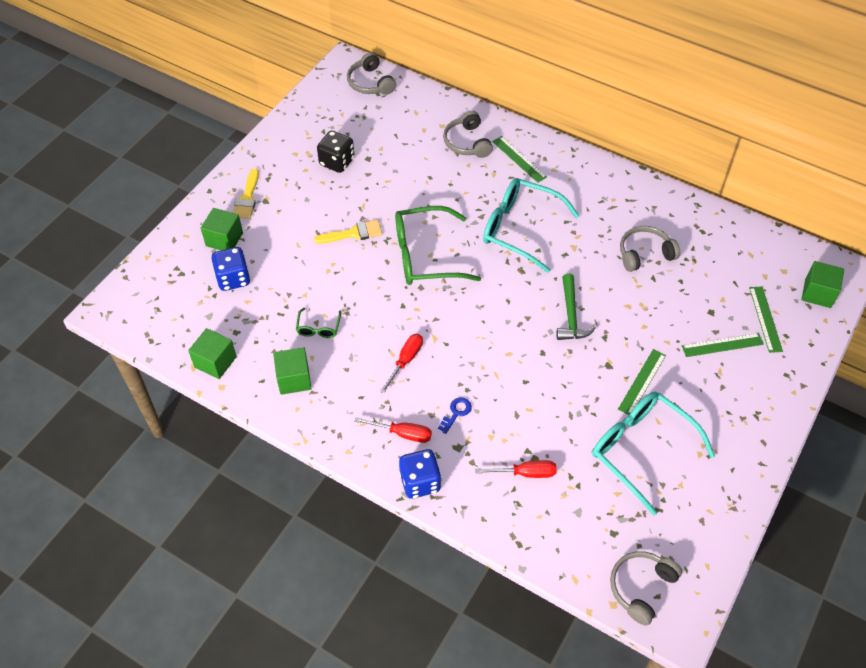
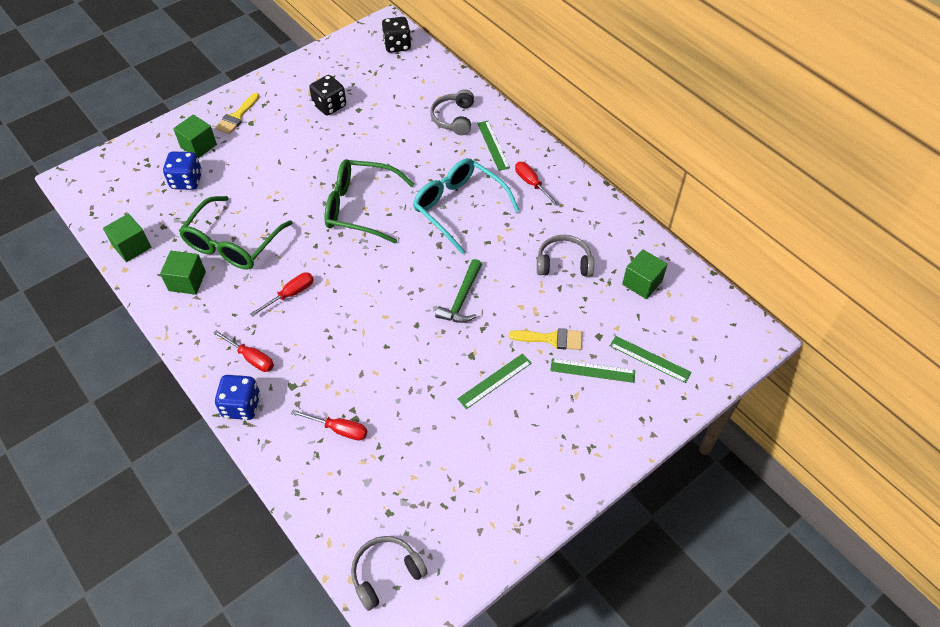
camera: 20 degrees right, 0 degrees up
(318, 328) = (232, 244): green glasses -> green glasses, size x2.25
(353, 233) = (309, 171): yellow brush -> yellow brush (551, 339)
(370, 83) = (397, 45): grey headphones -> black dice
(456, 413) = (308, 354): blue key -> none
(575, 187) = (531, 184): none -> red screwdriver
(641, 449) = (458, 443): turquoise glasses -> none
(765, 319) = (650, 359): green ruler -> green ruler turned 75 degrees counterclockwise
(818, 293) = (717, 350): green cube -> green cube (642, 283)

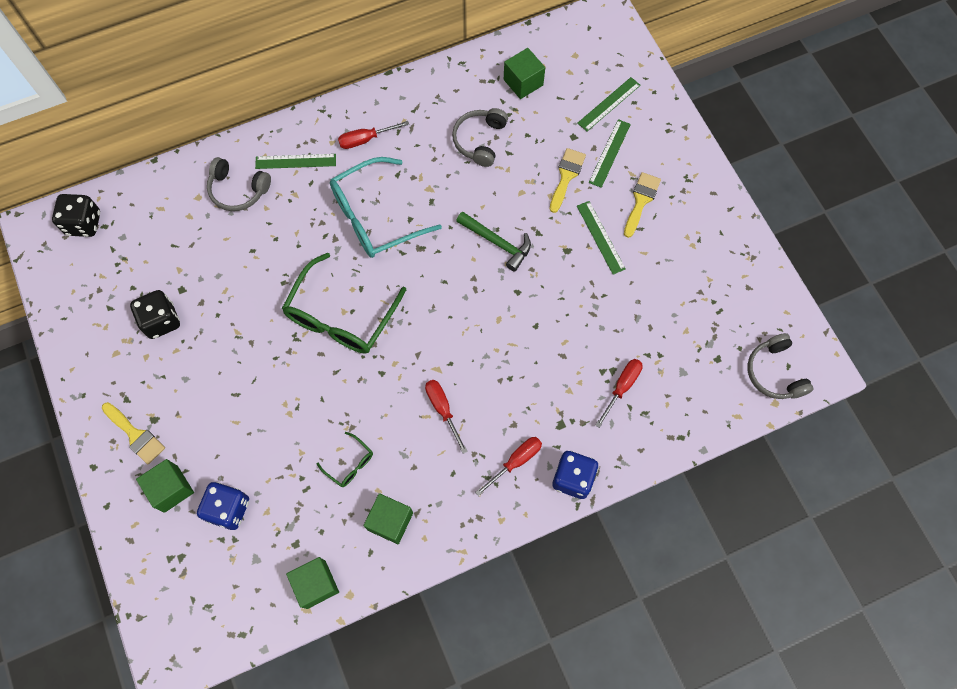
camera: 75 degrees left, 15 degrees up
(232, 244) = (350, 464): green glasses -> green glasses, size x0.45
(548, 409) = (641, 201): none -> yellow brush

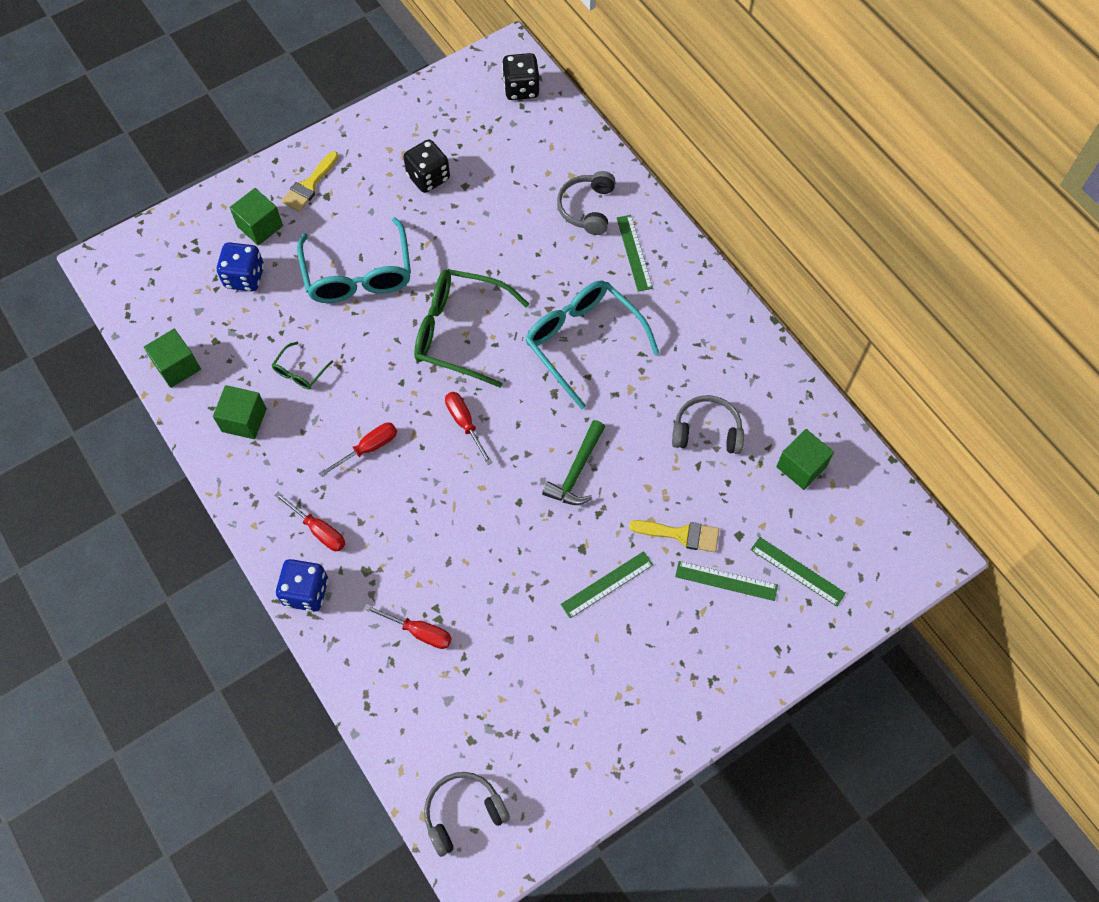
camera: 80 degrees right, 5 degrees down
(255, 398) = (358, 275): none -> turquoise glasses
(365, 139) = (678, 314): red screwdriver -> red screwdriver (464, 423)
(641, 201) = (667, 626): yellow brush -> none

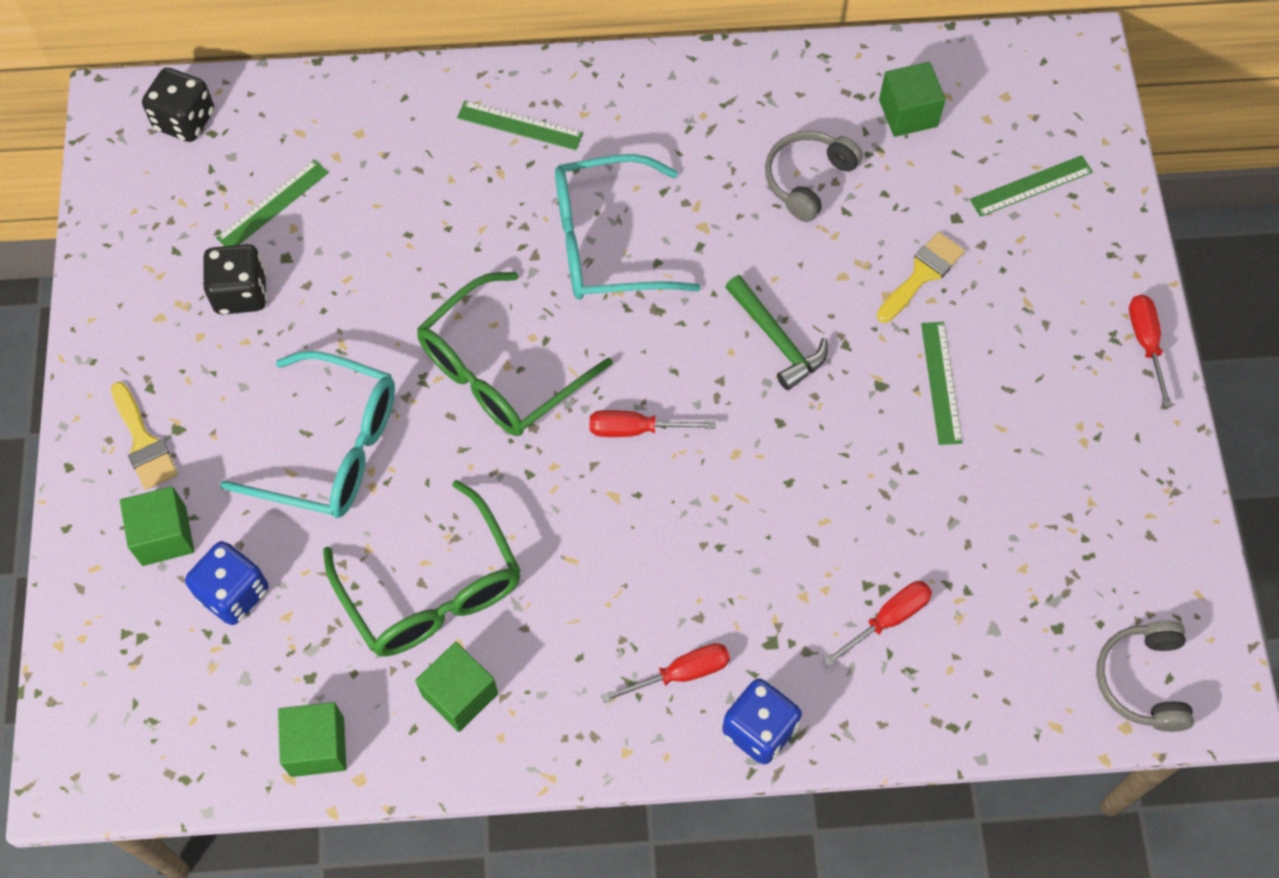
camera: 60 degrees left, 0 degrees up
(300, 372) = (432, 590): green glasses -> green glasses, size x2.25
(368, 448) = (600, 558): red screwdriver -> red screwdriver (1145, 343)
(587, 208) = (420, 141): grey headphones -> none
(726, 581) = (1004, 260): green ruler -> green ruler (273, 205)

